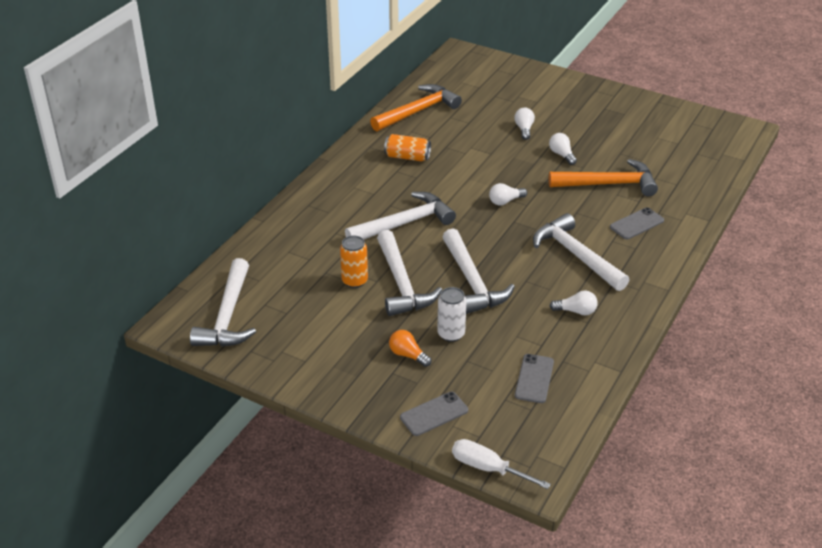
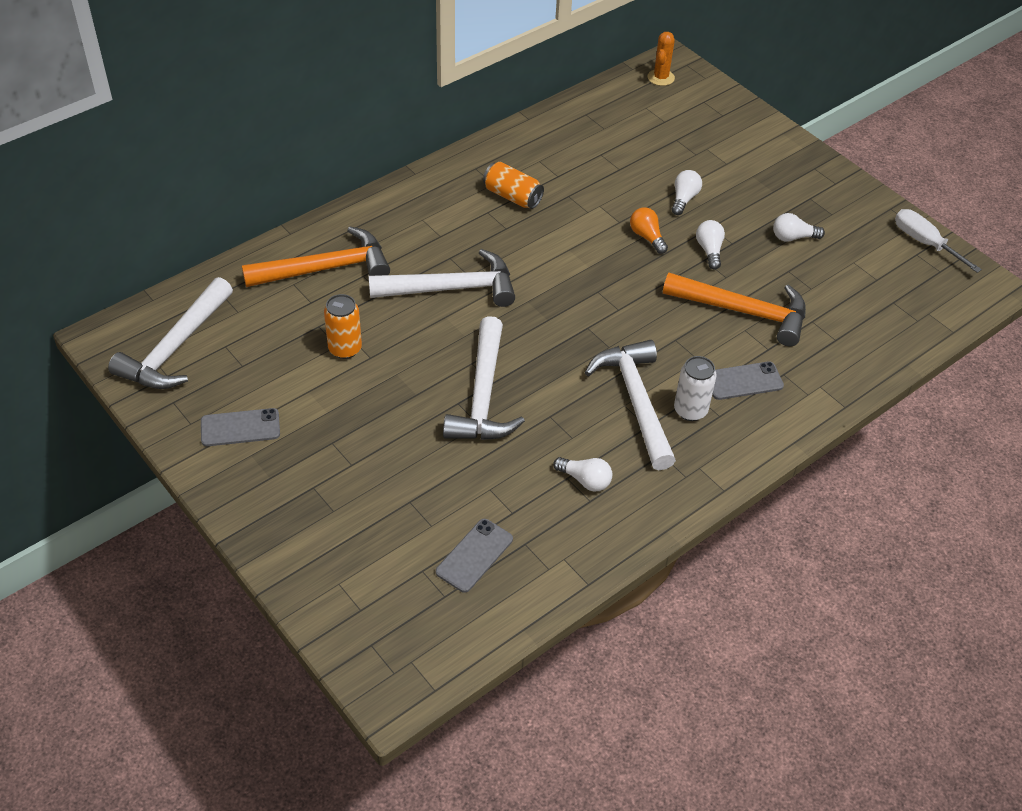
camera: 20 degrees right, 10 degrees up
(401, 283) = (397, 370): white hammer -> none
(408, 355) = (345, 470): orange light bulb -> orange light bulb (647, 237)
(418, 111) = (565, 135): orange hammer -> orange hammer (325, 268)
(434, 414) = (326, 560): grey phone -> grey phone (240, 428)
(451, 334) = (413, 459): white can -> white can (690, 410)
(458, 62) = (661, 77): none -> orange cactus
(488, 468) = (344, 656): white screwdriver -> white screwdriver (925, 243)
(505, 201) = (595, 296): white light bulb -> white light bulb (793, 237)

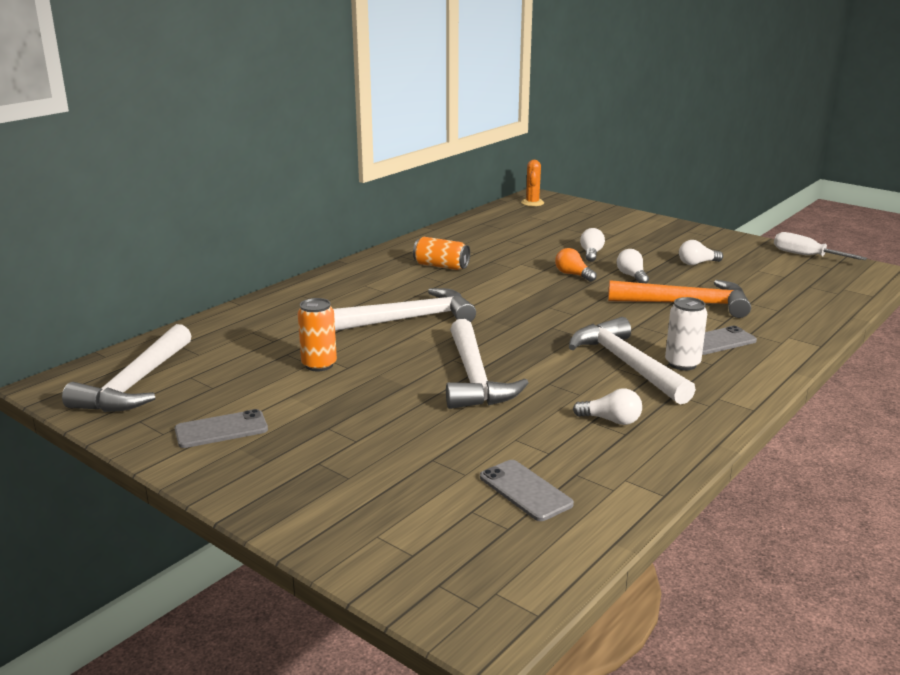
camera: 10 degrees left, 25 degrees down
(325, 268) = (282, 320): orange hammer -> none
(474, 555) = (525, 490): grey phone -> grey phone turned 60 degrees counterclockwise

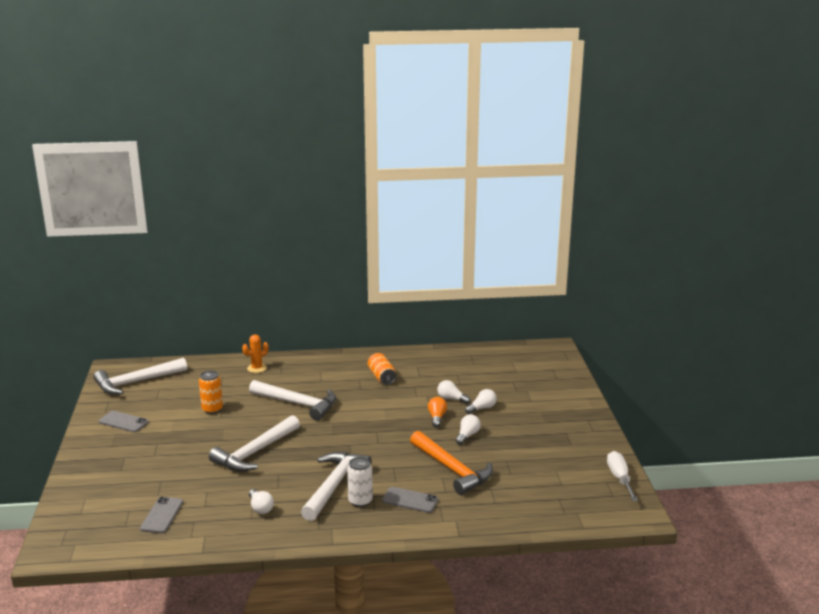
camera: 45 degrees right, 0 degrees up
(532, 203) = (539, 352): orange cactus -> orange cactus (257, 368)
(697, 263) = (530, 447): white light bulb -> white light bulb (451, 399)

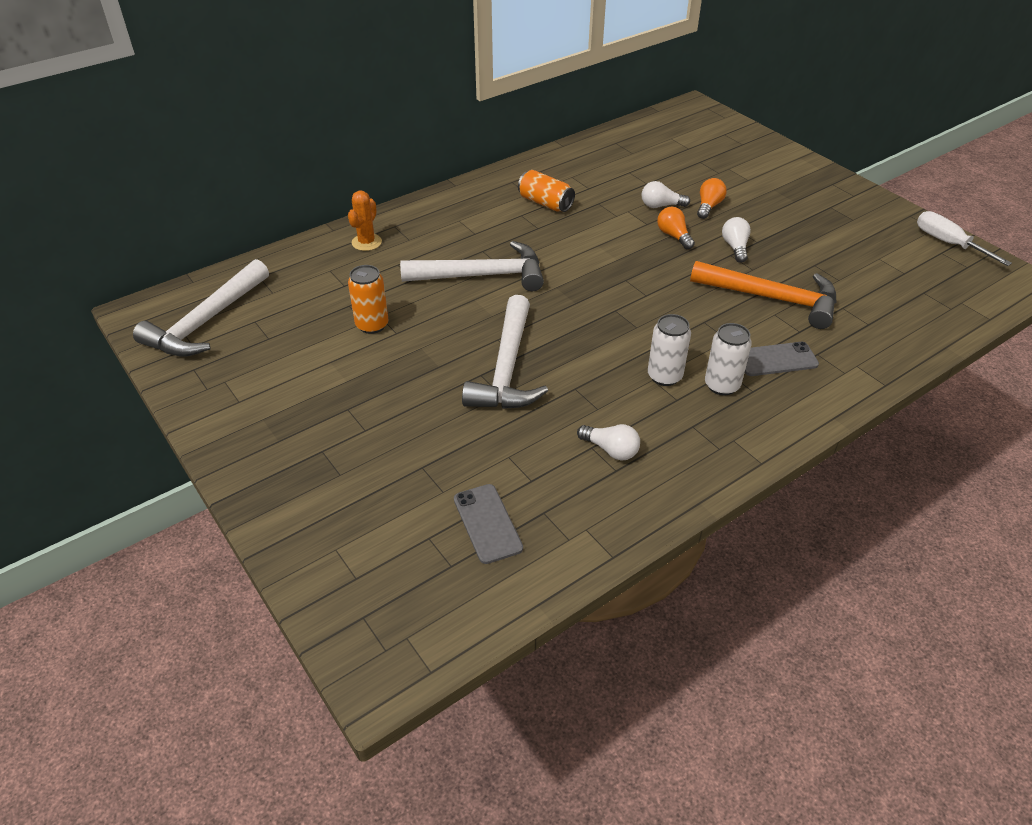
camera: 30 degrees left, 20 degrees up
(123, 422) = (256, 393): grey phone -> none
(334, 485) = (664, 376): white hammer -> white can
(482, 408) = (708, 206): white light bulb -> orange light bulb

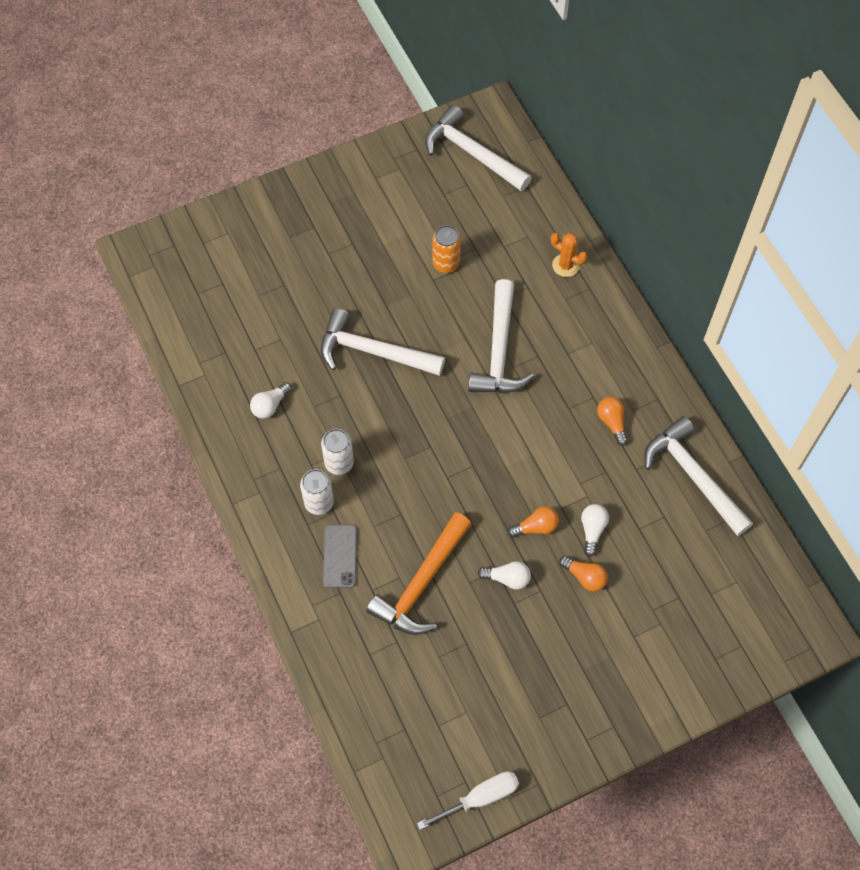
camera: 100 degrees right, 20 degrees up
(487, 523) = (225, 318): grey phone -> none
(545, 203) = (612, 422): orange can -> orange light bulb
(583, 161) = (693, 476): none -> white hammer

